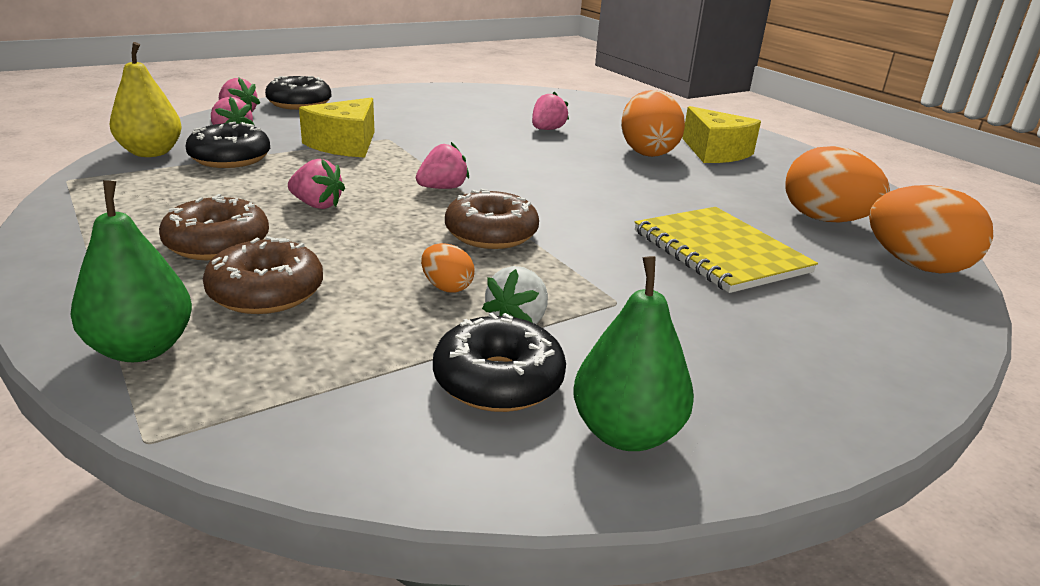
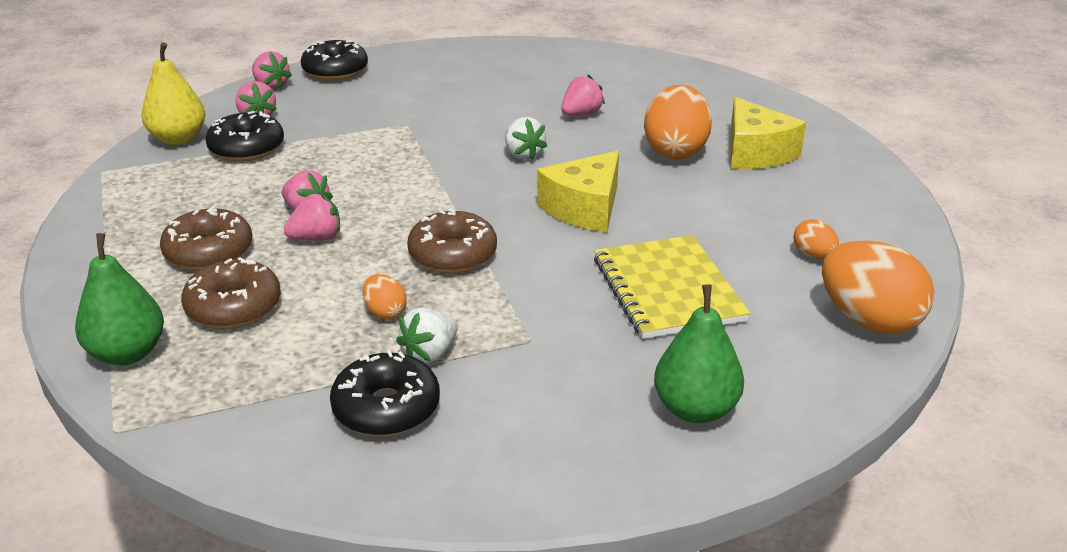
camera: 15 degrees right, 5 degrees up
(345, 144) = (360, 132): yellow cheese -> yellow cheese (584, 208)
(442, 188) = (432, 194): pink strawberry -> pink strawberry (316, 238)
(513, 157) = (523, 154): none -> white strawberry
(626, 433) = (465, 464): green pear -> green pear (695, 409)
(825, 220) = (813, 255): orange egg -> orange egg, size x0.48

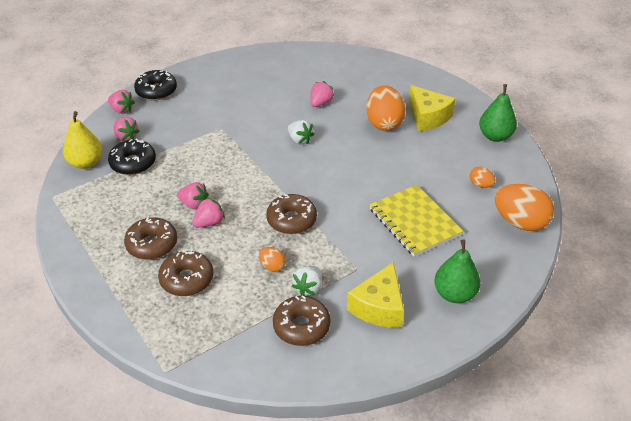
camera: 15 degrees left, 10 degrees up
(127, 353) = (143, 322): green pear -> green pear (495, 136)
(386, 408) = (301, 326): black donut -> brown donut
(584, 208) = (350, 174): yellow cheese -> yellow cheese (379, 307)

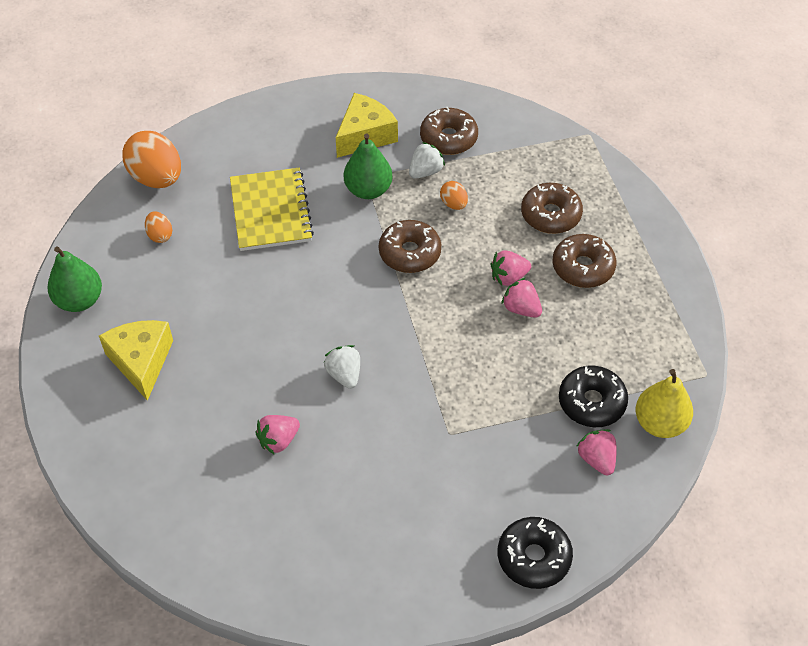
camera: 160 degrees left, 10 degrees up
(122, 110) = (598, 525): pink strawberry -> none
(384, 123) = (209, 370): orange egg -> none
(454, 294) = (284, 127): green pear -> green pear (368, 190)

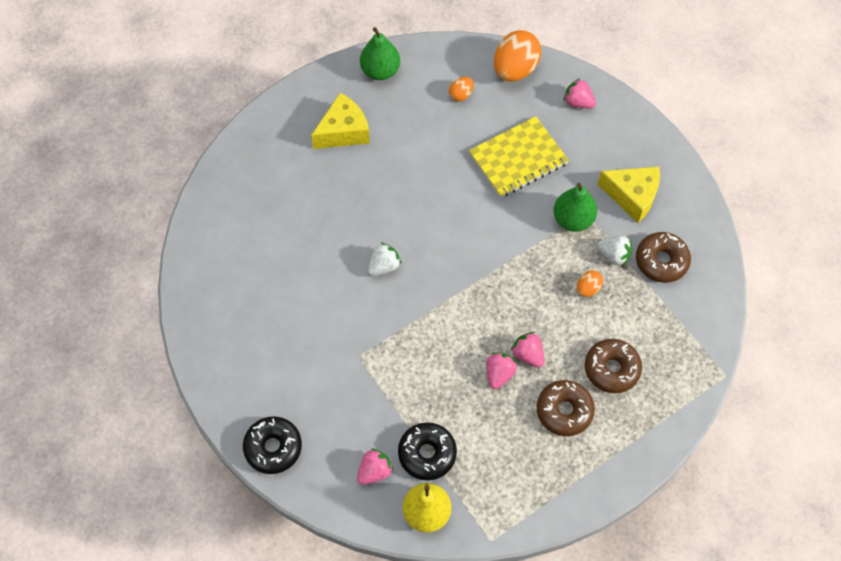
camera: 70 degrees right, 10 degrees up
(278, 440) = (311, 243): pink strawberry -> pink strawberry (578, 102)
(409, 253) = (520, 272): brown donut -> none

